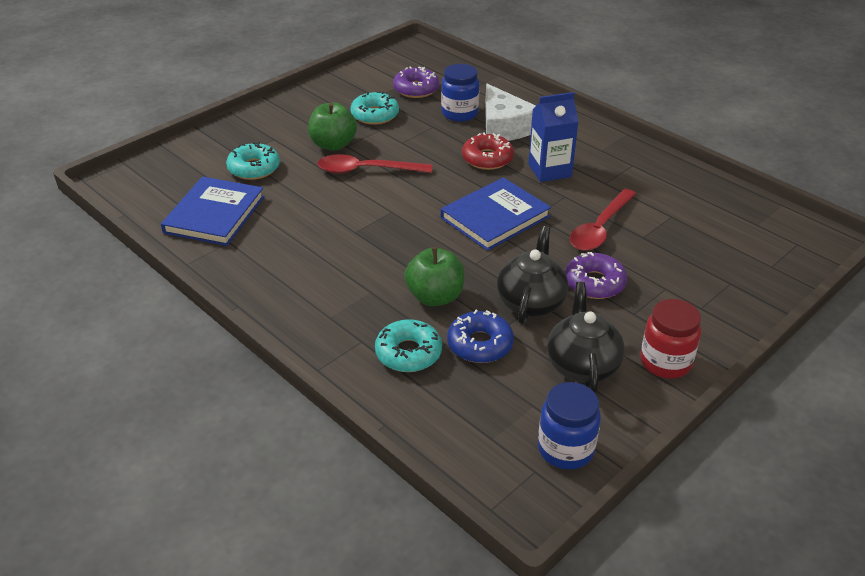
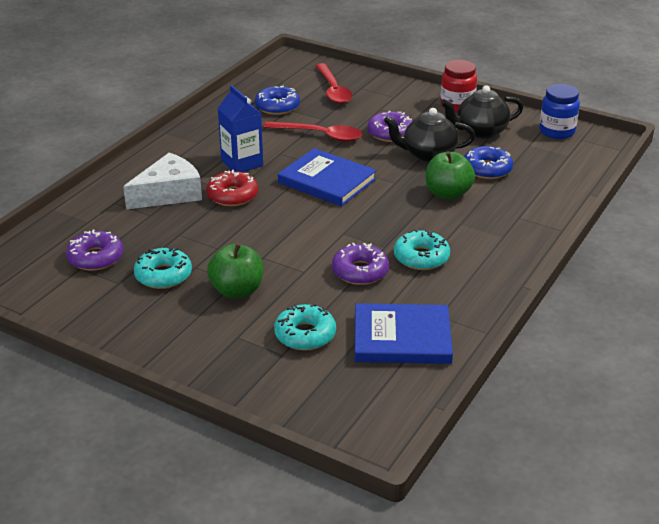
camera: 105 degrees left, 5 degrees down
(322, 210) = (360, 271): none -> purple donut
(366, 170) = (280, 259): red spoon -> red spoon (333, 90)
(408, 353) = (517, 195): turquoise donut -> turquoise donut (421, 257)
(459, 113) = (147, 222): blue jar -> none
(679, 209) = (277, 107): none -> blue donut

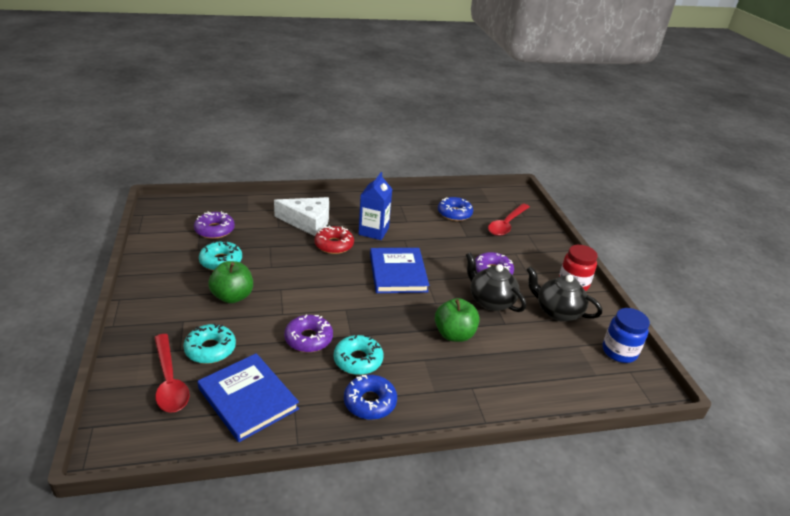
camera: 45 degrees right, 0 degrees up
(320, 135) = (446, 245): red spoon -> red spoon (169, 381)
(487, 169) = (513, 339): blue donut -> blue donut (370, 402)

